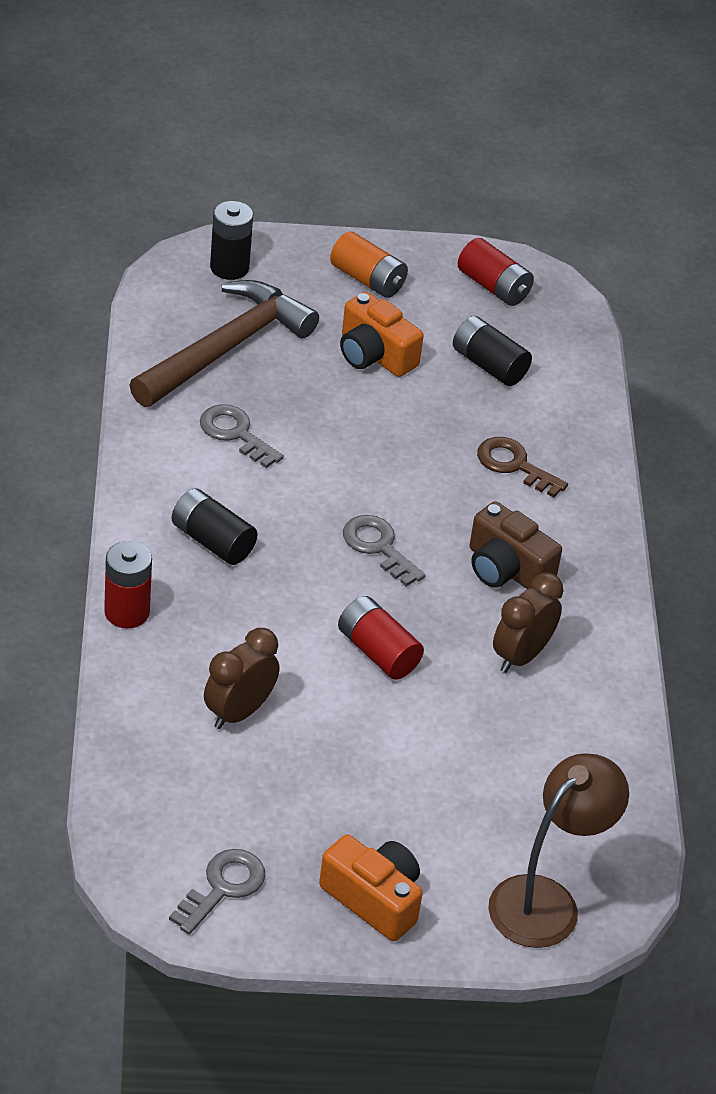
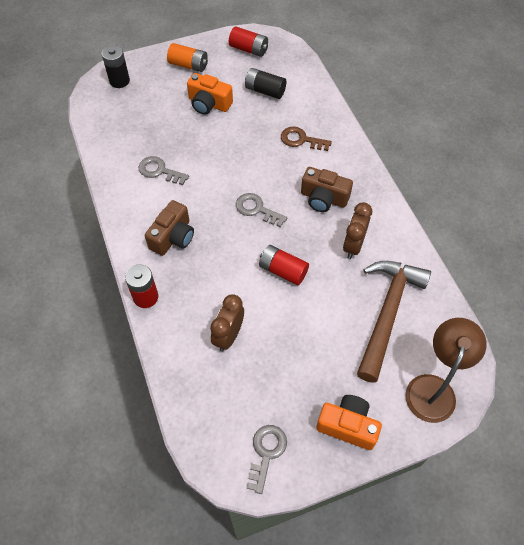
camera: 15 degrees left, 15 degrees up
(212, 541) = (173, 237): black battery -> brown camera
(225, 348) = (135, 125): brown hammer -> brown hammer (387, 313)

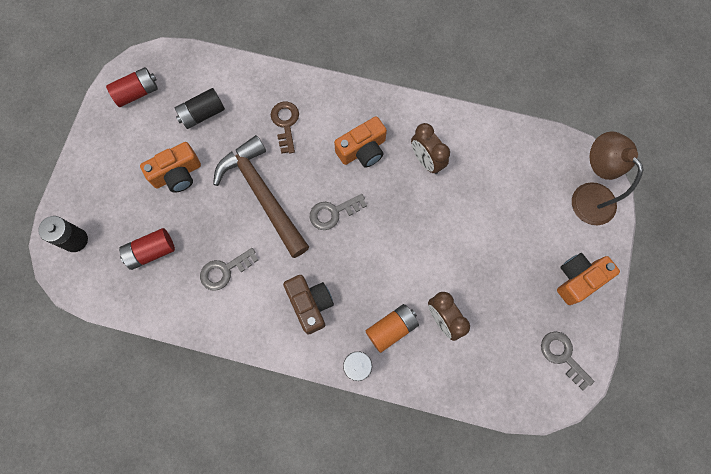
camera: 55 degrees left, 15 degrees up
(188, 65) = (110, 161): orange battery -> orange battery (391, 329)
(283, 270) = (411, 233): red battery -> red battery (151, 252)
(301, 140) = (285, 123): brown key -> brown key turned 120 degrees clockwise
(323, 198) = (362, 150): brown camera -> orange camera
(387, 313) = (505, 181): brown hammer -> brown hammer (263, 195)

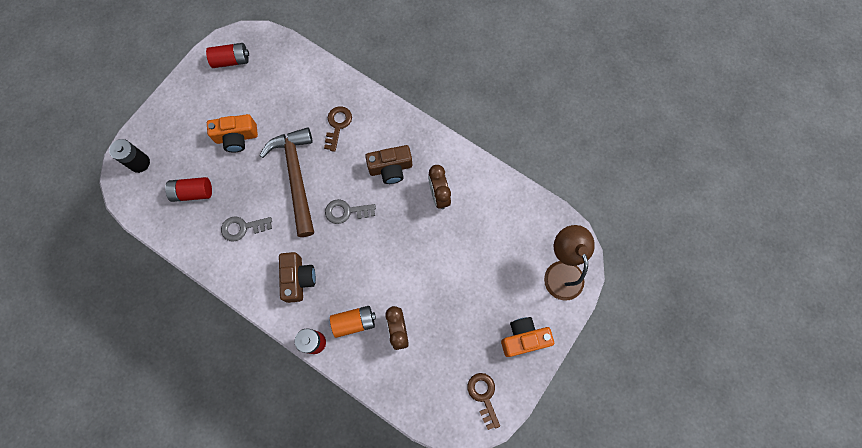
camera: 20 degrees right, 0 degrees up
(202, 114) = (275, 95): black battery -> none
(362, 150) = (390, 168): orange camera -> brown camera
(562, 356) = (483, 396): grey key -> brown key

